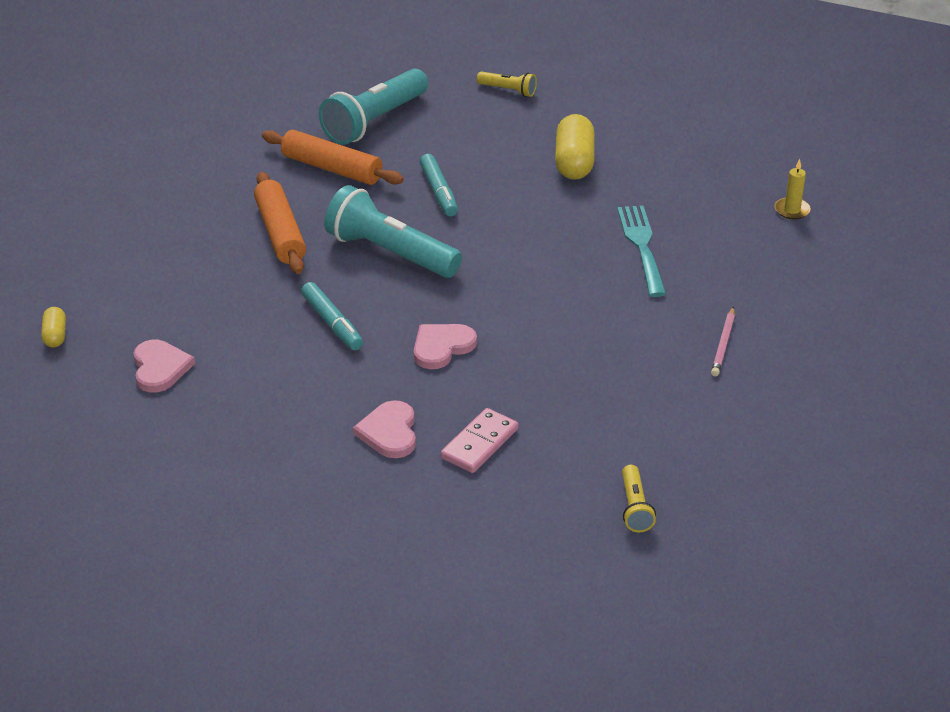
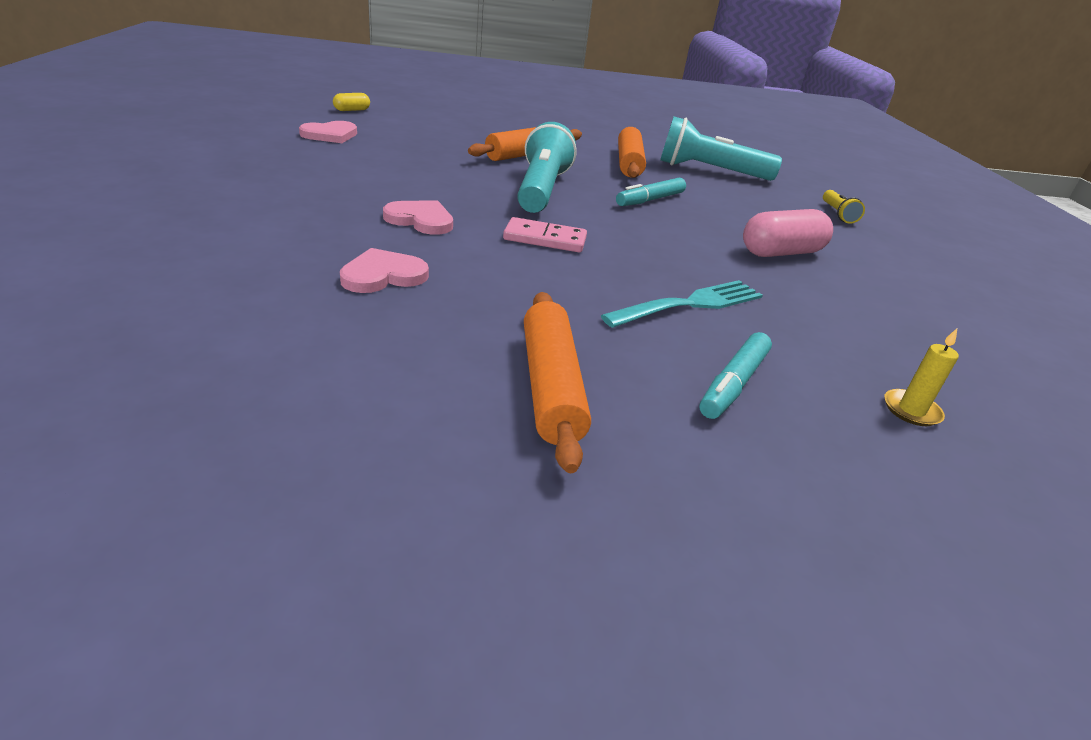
camera: 60 degrees right, 5 degrees down
(332, 323) = (424, 178): turquoise marker -> turquoise marker (733, 384)
(389, 432) = (275, 210): pink heart -> pink heart (383, 275)
(480, 444) = (269, 250): pink domino -> pink domino (545, 239)
(574, 162) = (781, 253): yellow capsule -> pink capsule
(634, 507) = (155, 356): yellow flashlight -> none
(723, 344) = (551, 386): pink pencil -> orange rolling pin

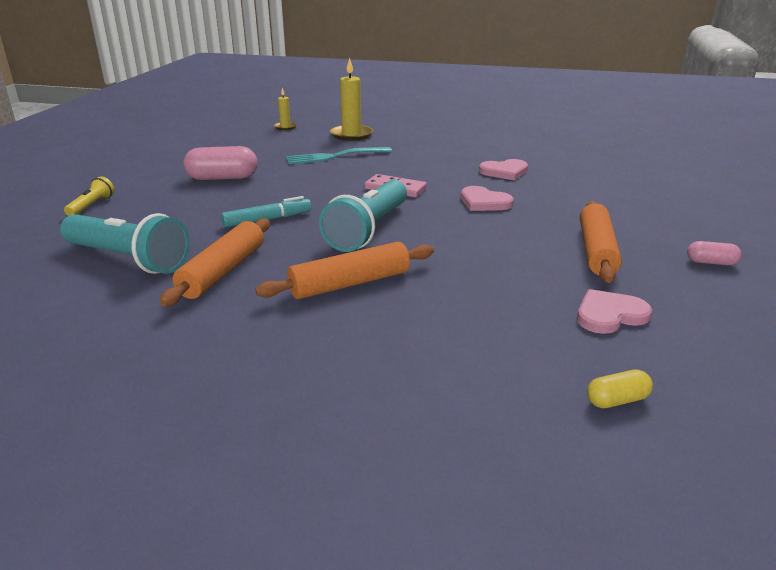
camera: 160 degrees left, 5 degrees down
(197, 159) = (711, 262): none -> pink capsule
(551, 386) = (430, 137): orange rolling pin -> orange rolling pin (596, 251)
(733, 384) = (351, 135): turquoise marker -> yellow candle

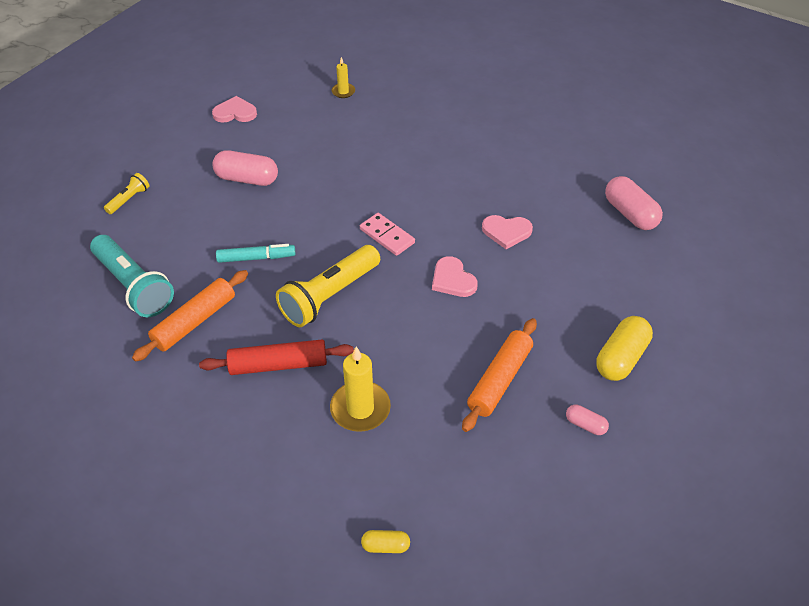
camera: 20 degrees right, 20 degrees up
(335, 156) = (363, 163): turquoise fork -> none
(350, 284) = (278, 365): orange rolling pin -> red rolling pin
(351, 135) = (399, 123): yellow candle -> yellow candle (360, 409)
(368, 230) = (329, 296): turquoise flashlight -> yellow flashlight
(596, 150) = (630, 214): none -> pink capsule
(609, 315) = (447, 461): pink heart -> pink heart (235, 112)
(688, 219) = (621, 358): none -> yellow capsule

